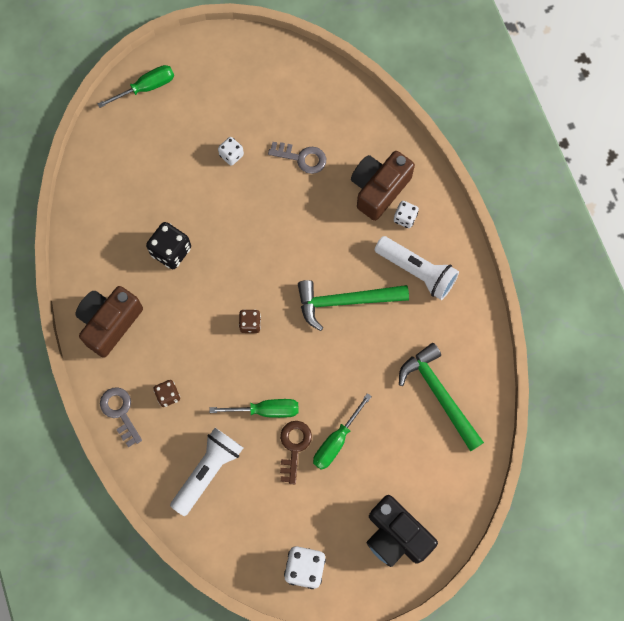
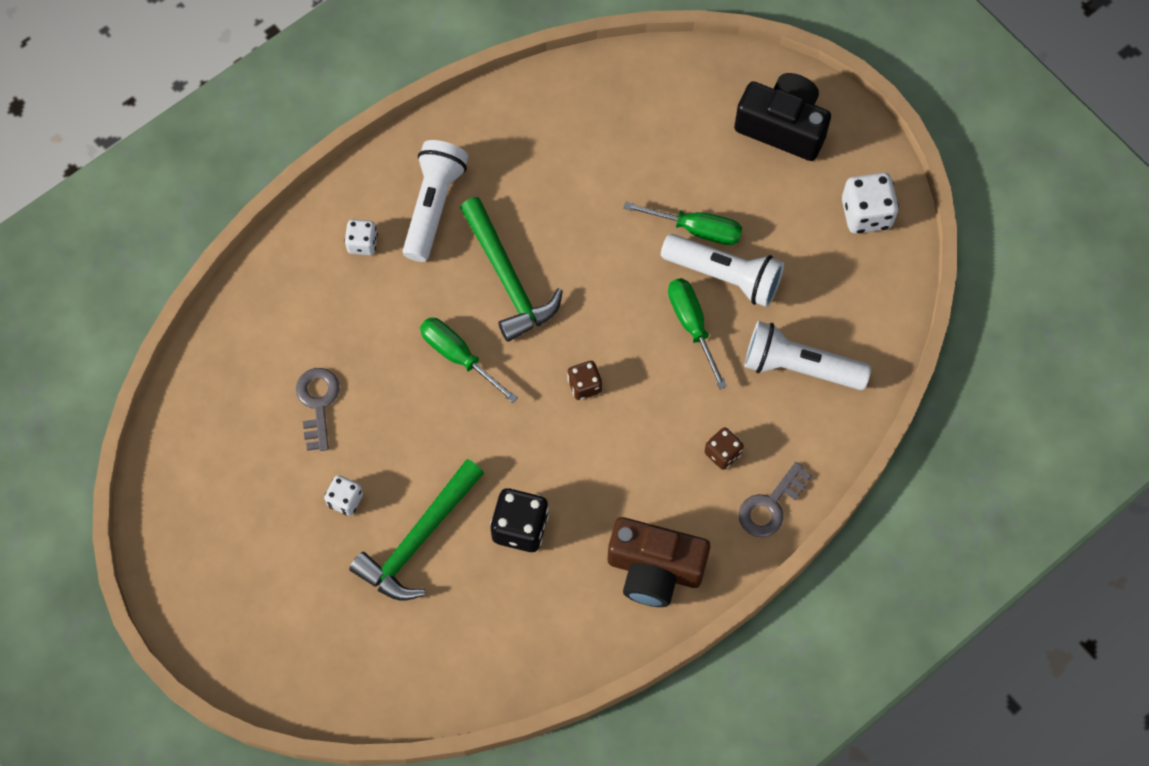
camera: 110 degrees left, 5 degrees down
(146, 88) = (276, 663): green screwdriver -> green screwdriver (458, 356)
(294, 447) = (725, 276): brown key -> white flashlight
(379, 189) = (331, 288): brown camera -> none
(396, 535) = (782, 126): black camera -> black camera turned 90 degrees counterclockwise
(439, 394) = (588, 131): green hammer -> green hammer (418, 539)

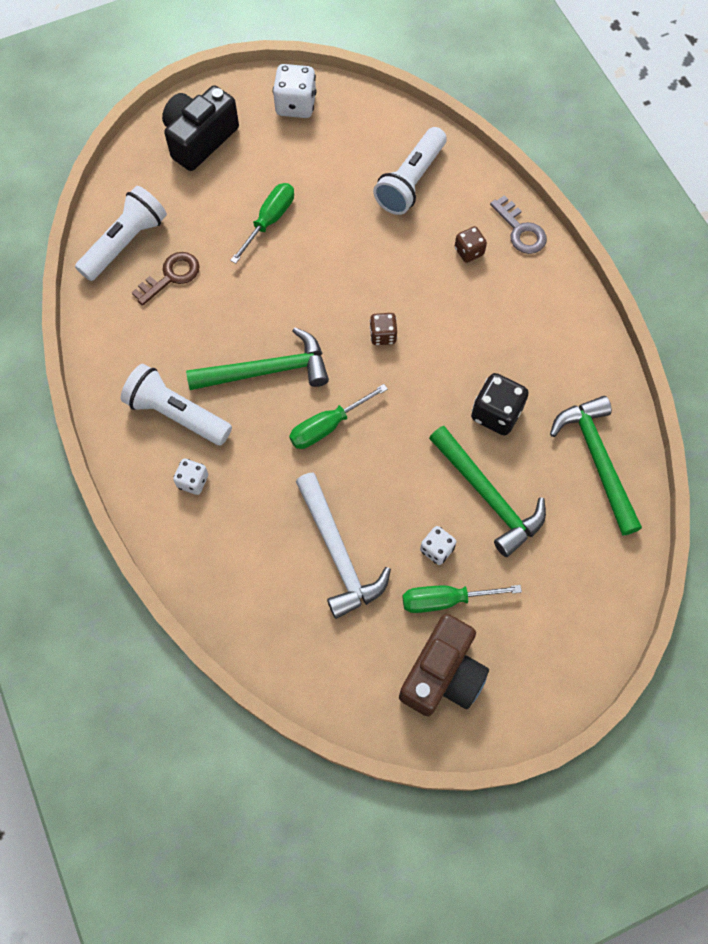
camera: 75 degrees left, 0 degrees up
(318, 403) = (338, 553): grey key -> white hammer
(492, 648) = (597, 460): none -> green hammer
(595, 151) = (171, 276): none -> brown key
(654, 569) = (555, 323): brown camera -> brown camera (442, 674)
(692, 325) = (353, 245): green screwdriver -> green screwdriver (446, 599)
(725, 276) = (317, 211): white flashlight -> white flashlight (125, 243)

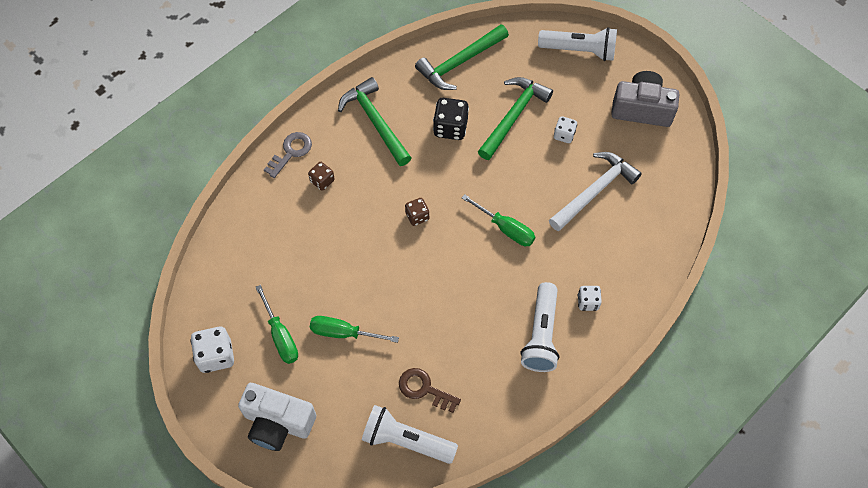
camera: 110 degrees left, 5 degrees down
(200, 139) = (278, 422): black camera -> white camera
(267, 371) = (479, 284): green hammer -> green hammer (375, 121)
(410, 182) = (270, 240): white flashlight -> white flashlight (579, 50)
(442, 674) = (642, 109): brown camera -> grey camera
(446, 599) = (594, 120): green screwdriver -> green screwdriver (280, 335)

